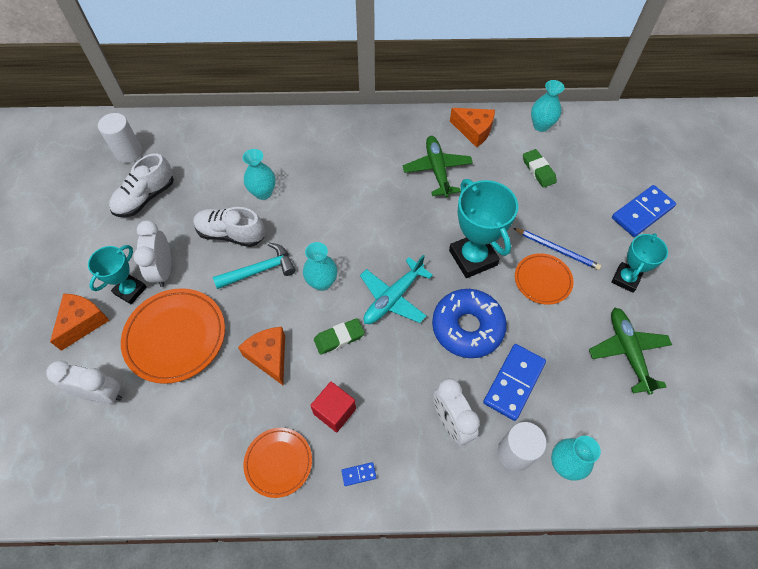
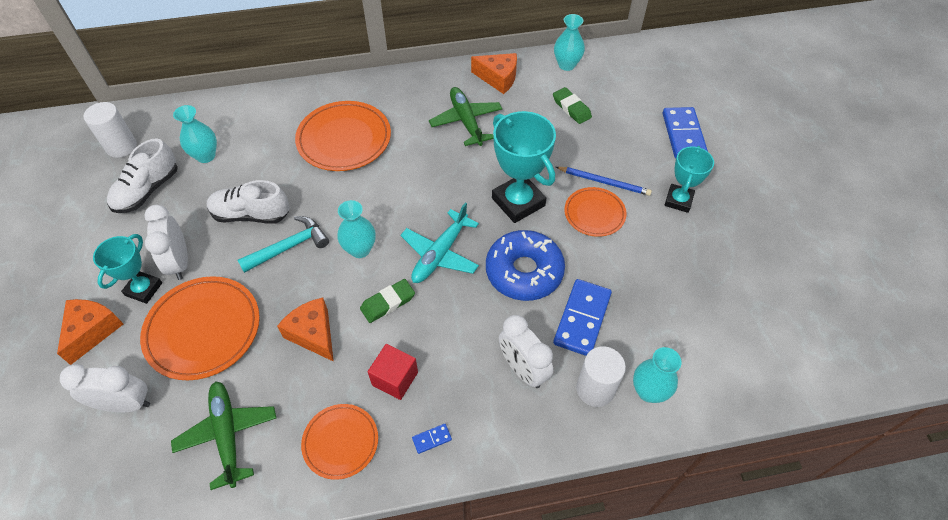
camera: 10 degrees left, 5 degrees down
(263, 193) = (281, 168): turquoise vase -> turquoise vase (206, 156)
(323, 173) = (344, 139): none -> orange plate
(627, 352) = (693, 271): green plane -> green plane (228, 435)
(642, 213) = (683, 135): blue domino -> blue domino turned 45 degrees counterclockwise

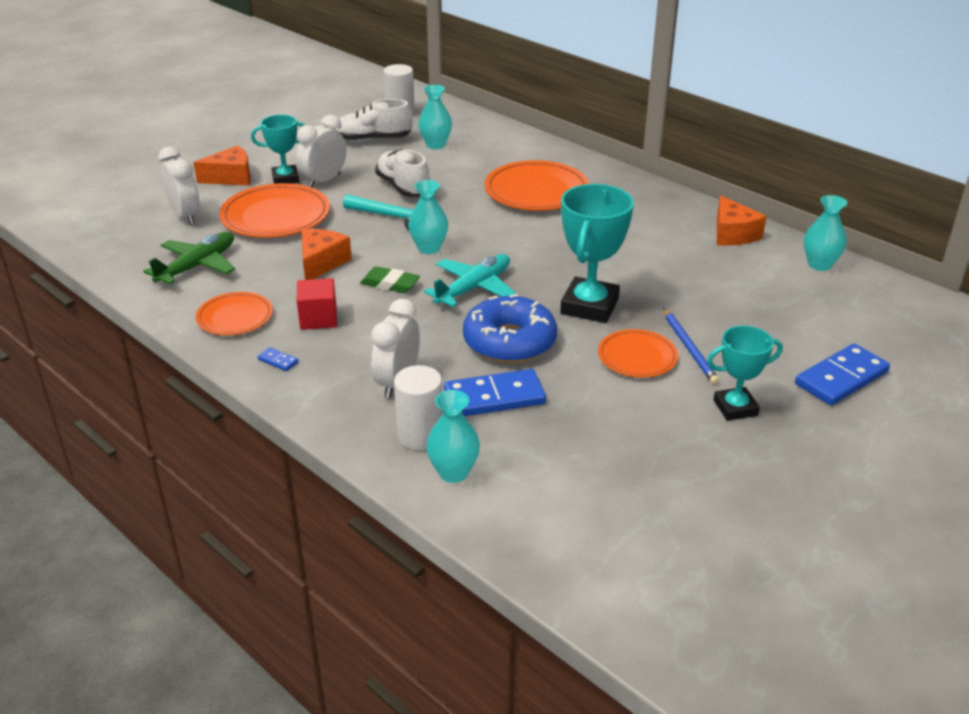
camera: 55 degrees right, 20 degrees down
(440, 253) = (473, 288): turquoise plane -> turquoise plane turned 135 degrees clockwise
(466, 121) = (648, 239): green plane -> none
(571, 108) = (762, 290): green eraser -> none

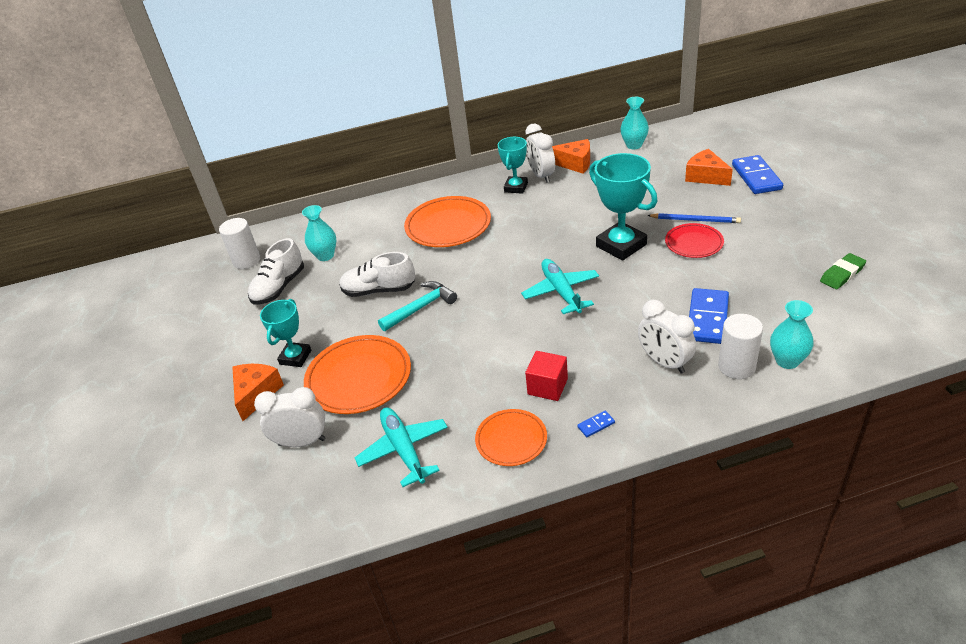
camera: 55 degrees left, 5 degrees up
(197, 266) = (404, 450): green plane -> turquoise plane
(321, 263) = (462, 366): orange cheese -> orange cheese (705, 176)
(324, 181) = (323, 333): white clock -> white clock (541, 176)
(390, 284) = (524, 333): green eraser -> green eraser (842, 274)
(429, 248) = (486, 300): turquoise vase -> none
(509, 341) = (642, 293): blue donut -> none
(637, 357) = (694, 243): orange plate -> red plate
(735, 408) = (767, 223): turquoise trophy -> turquoise trophy (516, 187)

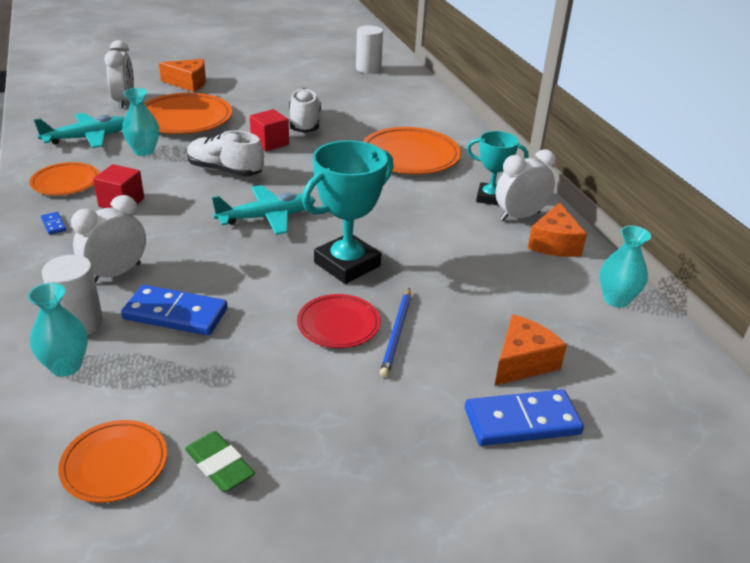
camera: 80 degrees right, 5 degrees down
(279, 287) = (324, 83): white shoe -> white shoe (225, 171)
(295, 357) = (225, 94): turquoise trophy -> none
(325, 256) = (368, 99): turquoise vase -> turquoise vase (144, 151)
(421, 308) = (270, 143): turquoise hammer -> red cube
(863, 315) = (114, 464): none -> orange plate

